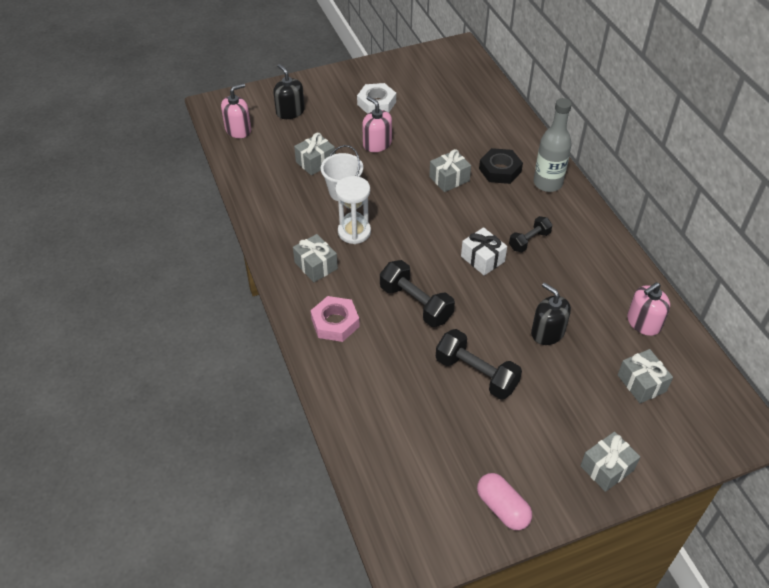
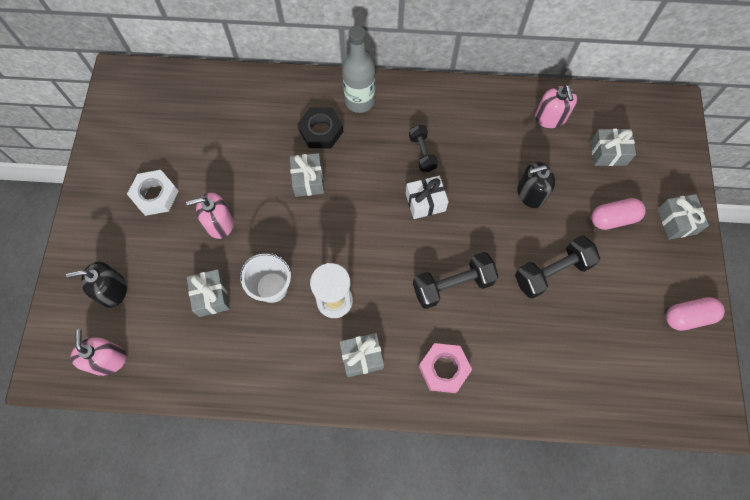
camera: 65 degrees left, 20 degrees up
(569, 409) = (613, 218): none -> pink capsule

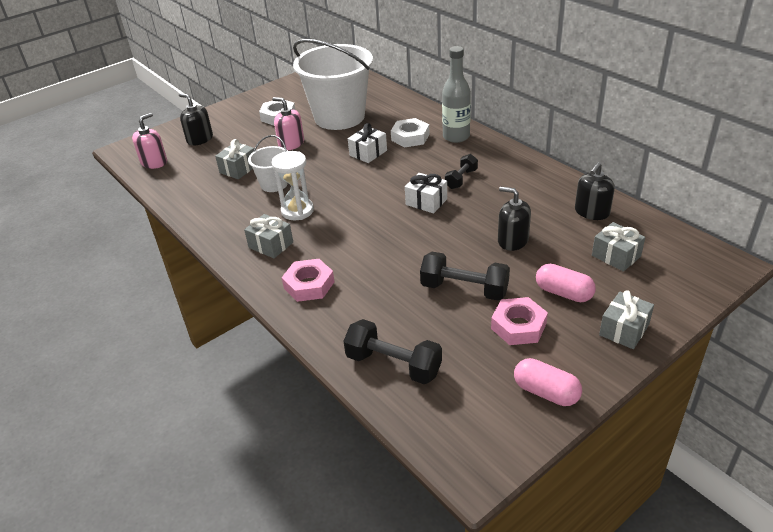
camera: 50 degrees right, 30 degrees down
(220, 151) = (339, 117): none -> white bucket
(308, 180) = (368, 153): grey gift -> white gift
(321, 131) = (410, 137): black nut -> white nut
(452, 285) = (381, 250): black dumbbell -> black dumbbell (393, 364)
(550, 117) = (591, 212): pink soap dispenser -> black soap dispenser
(619, 275) = (518, 326): none -> pink nut

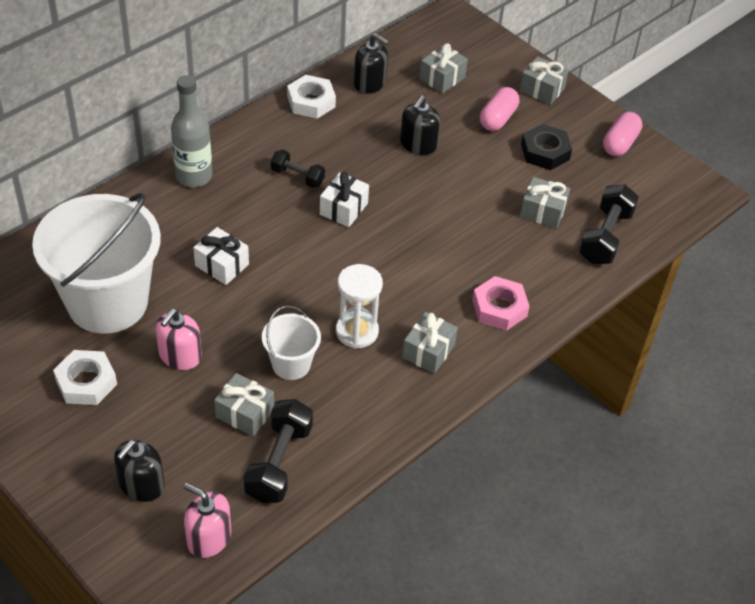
camera: 100 degrees left, 10 degrees up
(410, 137) = (186, 221): white nut -> white nut (311, 102)
(428, 319) = (542, 211): none -> grey gift
(464, 289) = (497, 184): black dumbbell -> black dumbbell (279, 462)
(518, 326) = (545, 152): pink nut -> black nut

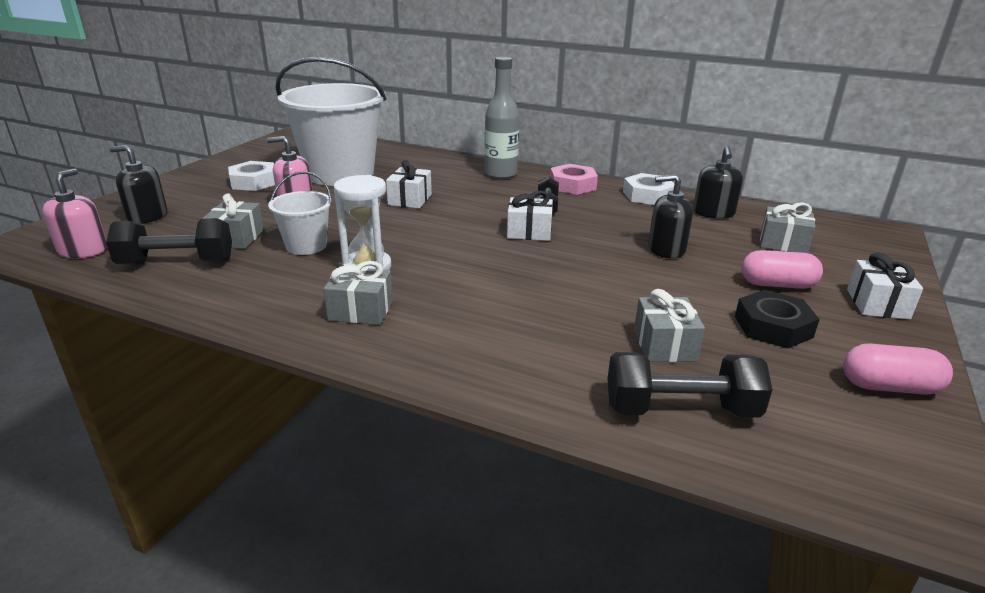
camera: 70 degrees right, 20 degrees down
(499, 308) = (463, 344): pink nut -> pink nut (572, 185)
(542, 90) = (877, 304): grey gift -> white gift

